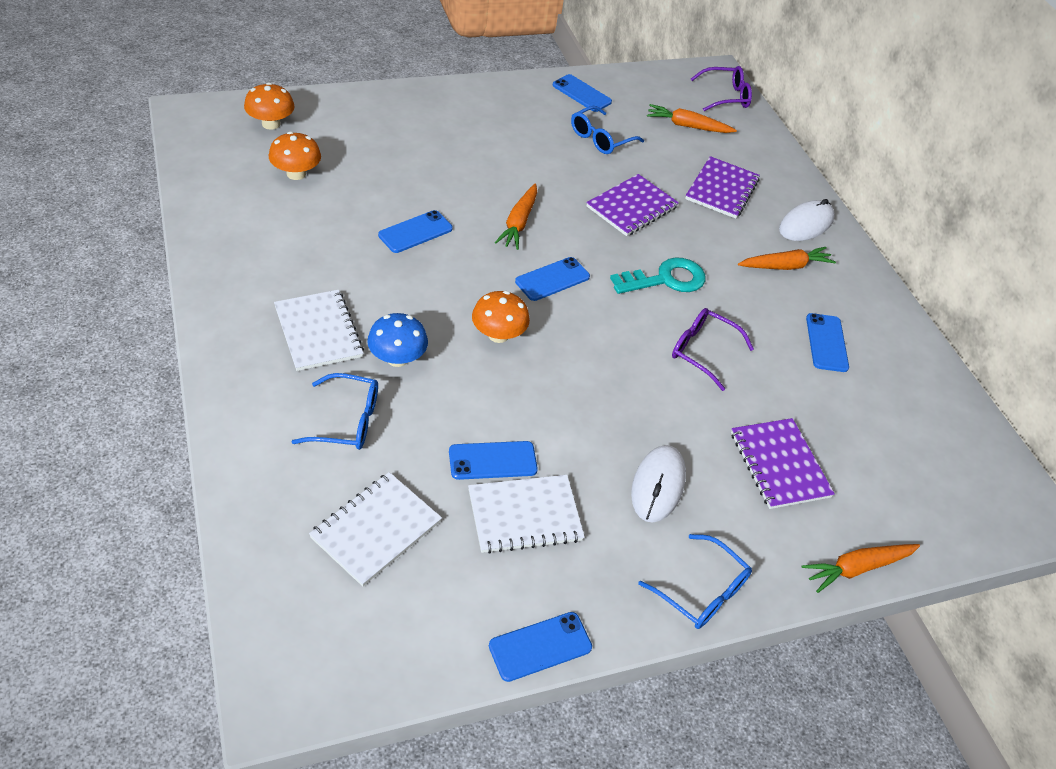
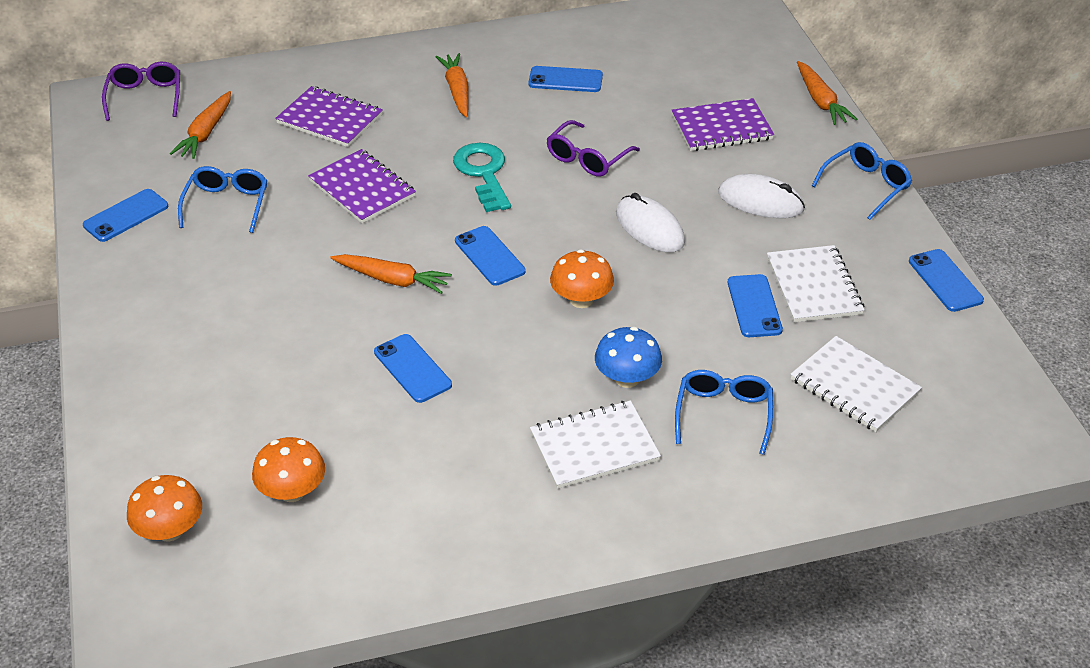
camera: 80 degrees left, 5 degrees down
(601, 138) = (227, 205): blue glasses -> blue glasses turned 135 degrees counterclockwise
(806, 224) = (389, 68): white mouse -> white mouse (649, 228)

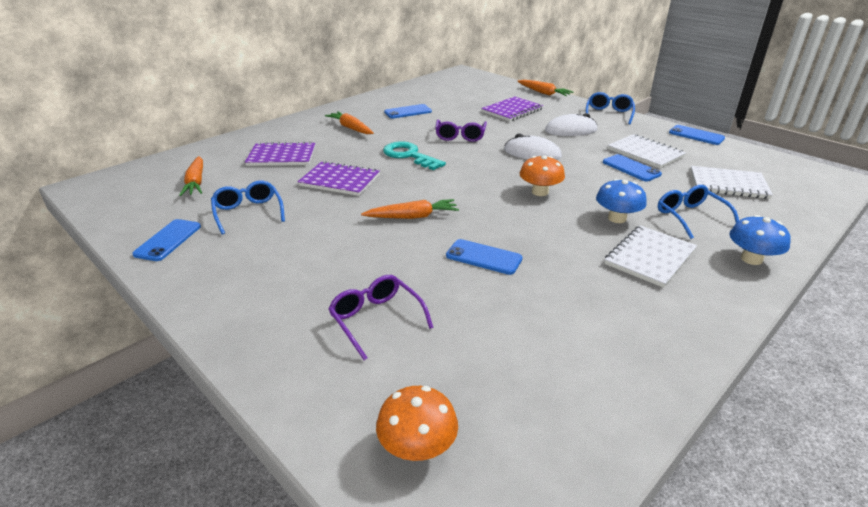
camera: 30 degrees left, 10 degrees down
(145, 97) = (130, 176): purple glasses -> purple glasses (376, 320)
(292, 491) = (490, 367): orange mushroom -> none
(489, 256) = (460, 188): blue phone -> none
(712, 500) = (751, 259): none -> blue mushroom

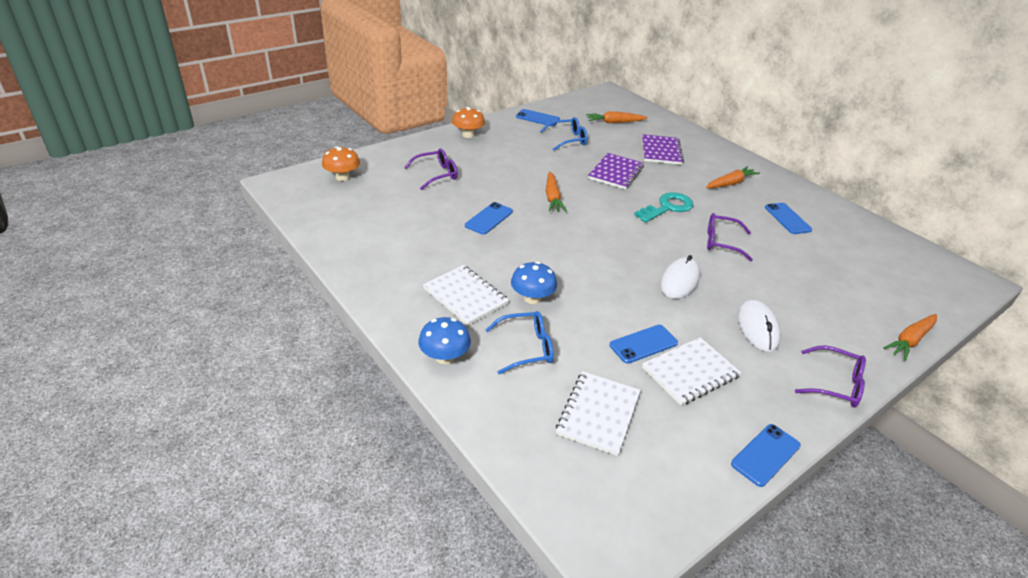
camera: 95 degrees right, 5 degrees up
(512, 110) = (818, 294): purple notebook -> none
(540, 192) = (589, 266): orange mushroom -> orange mushroom (468, 135)
(608, 114) = (835, 384): blue glasses -> purple glasses

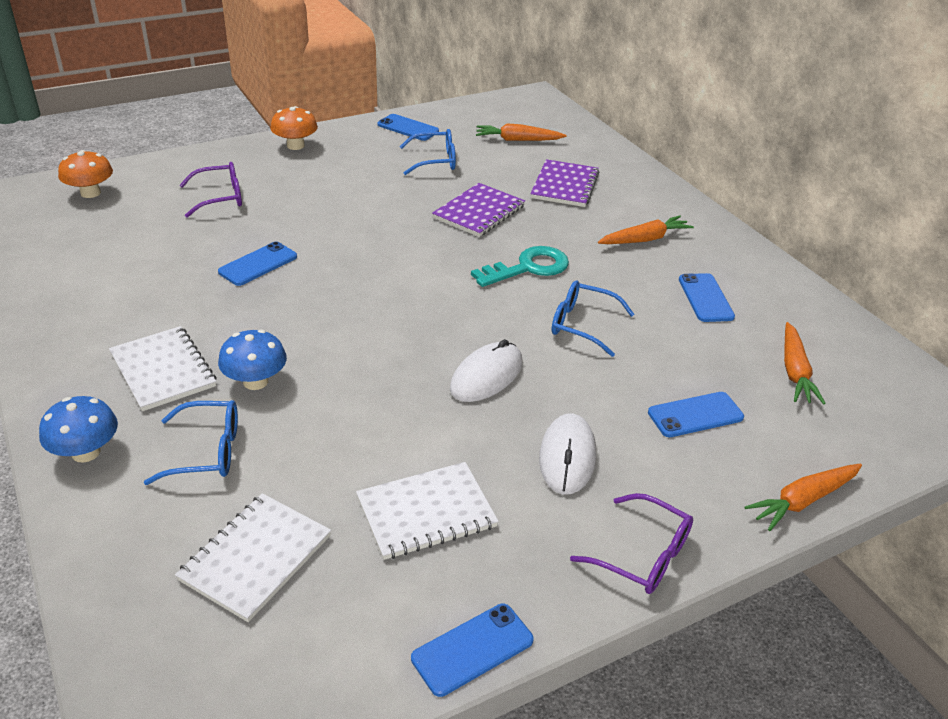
camera: 10 degrees right, 0 degrees up
(552, 197) = (366, 241): orange carrot -> orange carrot (794, 371)
(643, 344) = (379, 463): blue phone -> blue phone (695, 415)
(721, 242) = (582, 325): purple glasses -> blue glasses

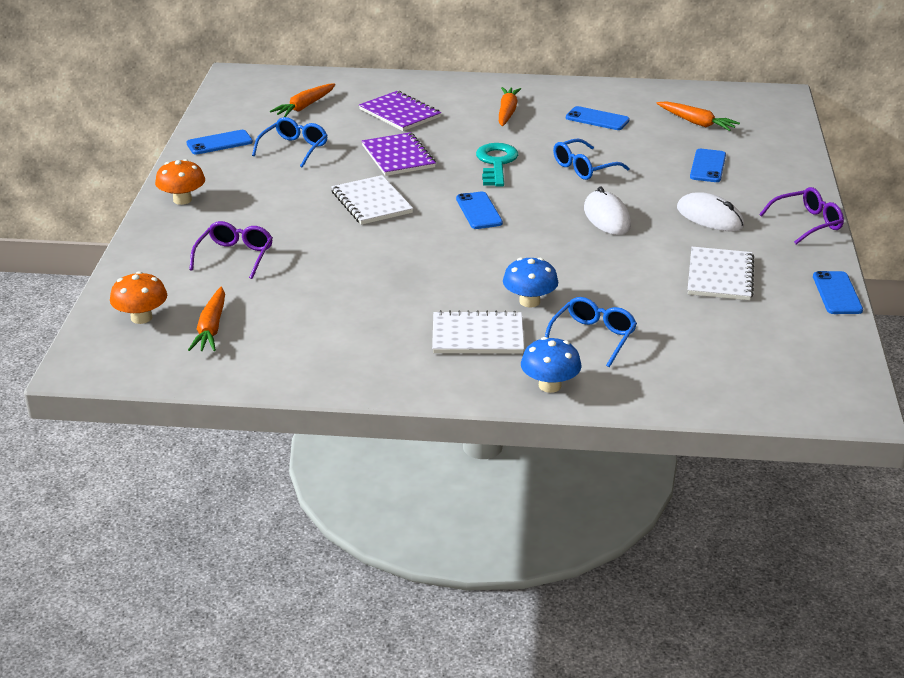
camera: 55 degrees left, 5 degrees down
(256, 558) = (713, 342): white notebook -> white notebook (371, 202)
(258, 264) = (369, 264): blue phone -> blue phone (479, 211)
(803, 501) = (803, 165): orange carrot -> orange carrot (211, 328)

